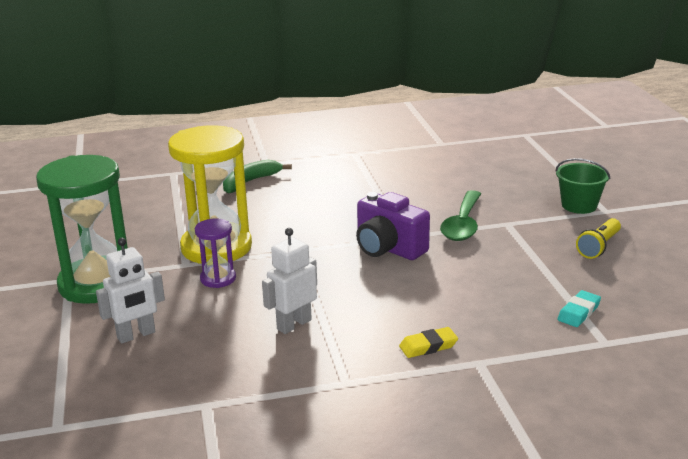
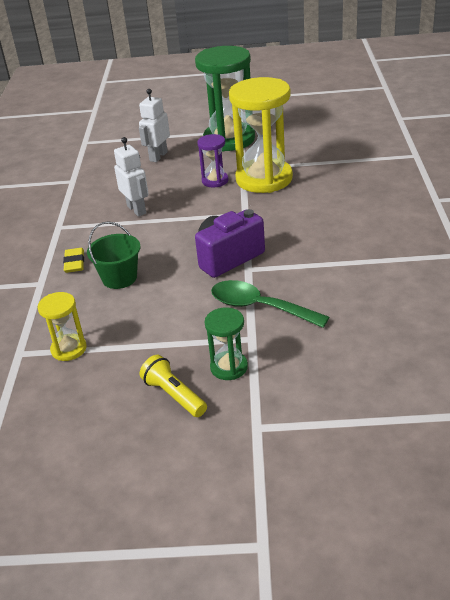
camera: 105 degrees right, 10 degrees up
(136, 335) = (158, 156): white robot -> white robot turned 45 degrees clockwise
(250, 182) = (388, 192): green banana -> none
(549, 228) = (229, 367): none -> green hourglass
(578, 312) = (69, 349): turquoise eraser -> yellow hourglass
(579, 205) = (277, 406): green bucket -> green bucket (119, 278)

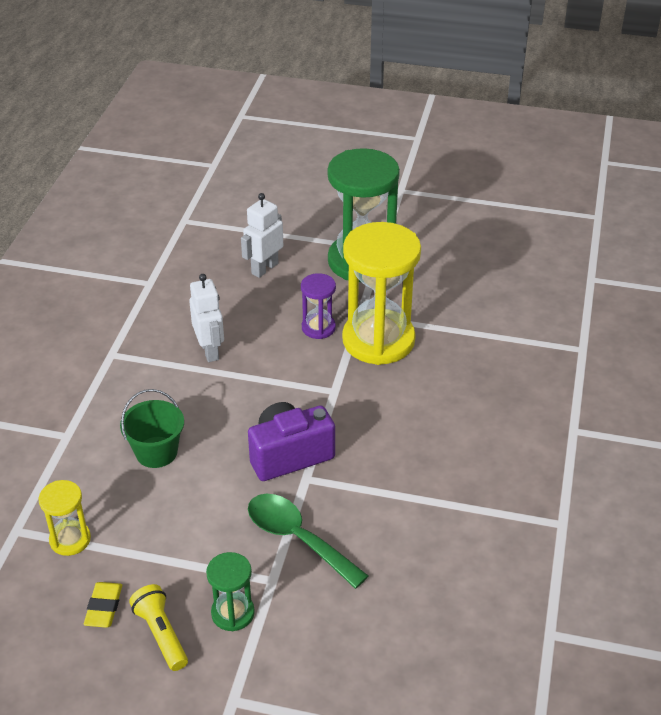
camera: 10 degrees right, 5 degrees up
(74, 263) = (113, 415): yellow eraser -> yellow eraser (104, 607)

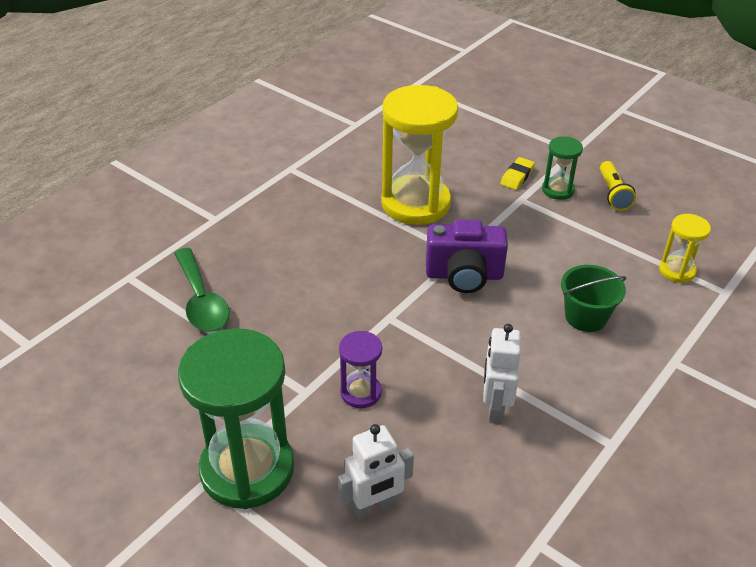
camera: 155 degrees left, 0 degrees up
(104, 607) = (653, 220): yellow eraser -> yellow eraser (517, 176)
(298, 538) = (489, 217): green spoon -> green spoon (201, 300)
(378, 340) = (308, 354): yellow hourglass -> yellow hourglass (415, 203)

